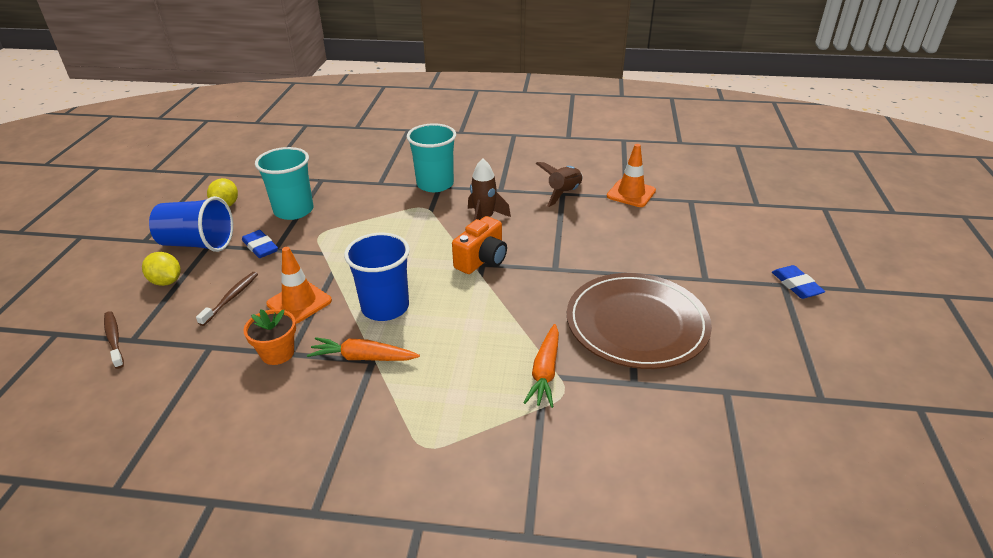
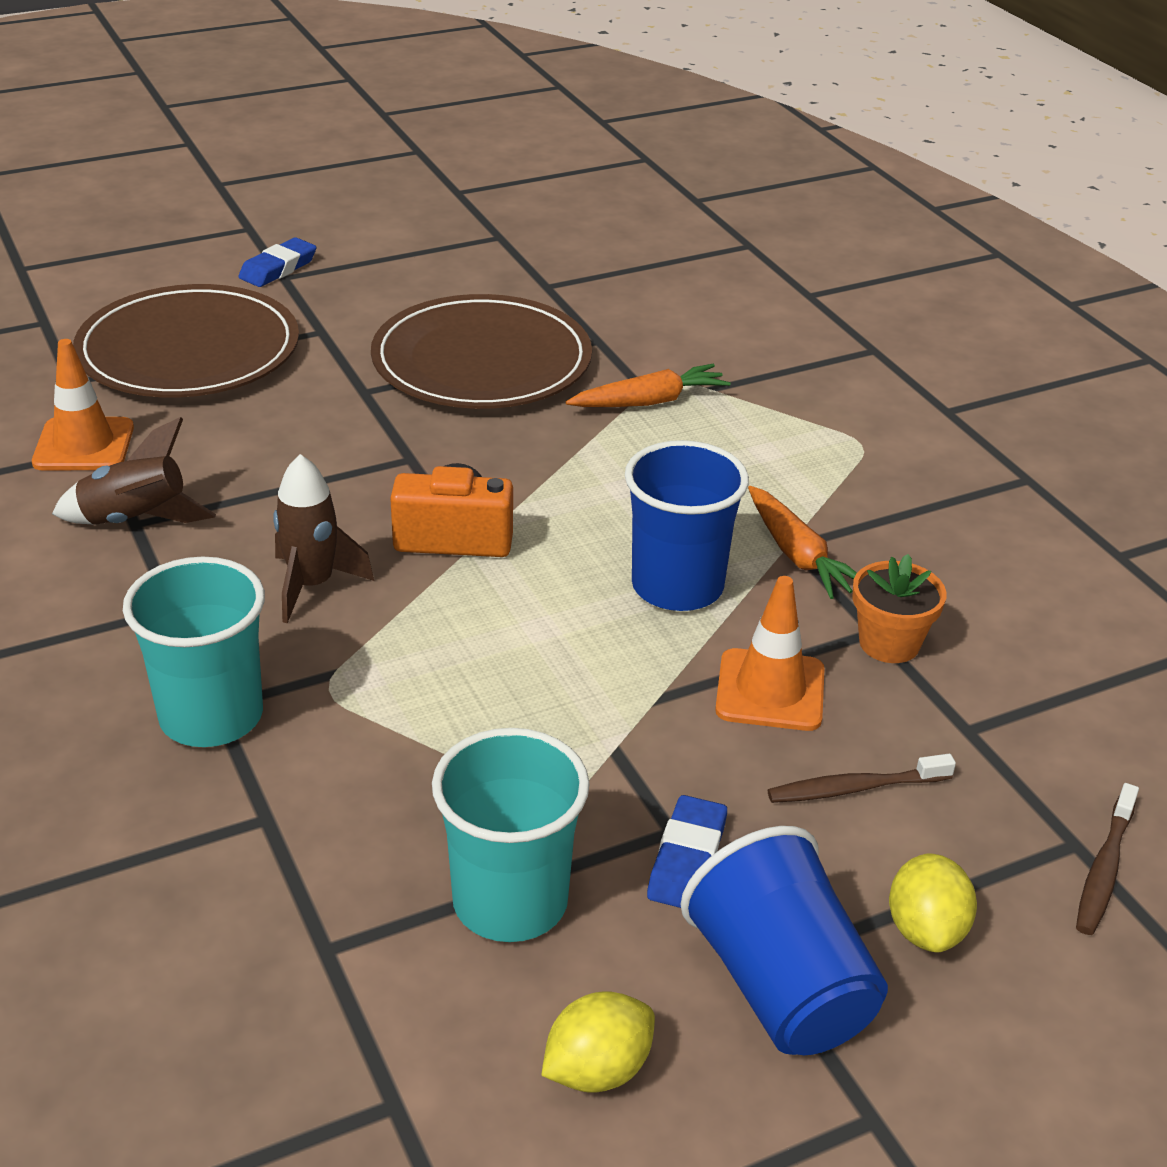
camera: 125 degrees left, 0 degrees up
(704, 234) = (189, 350): none -> brown plate

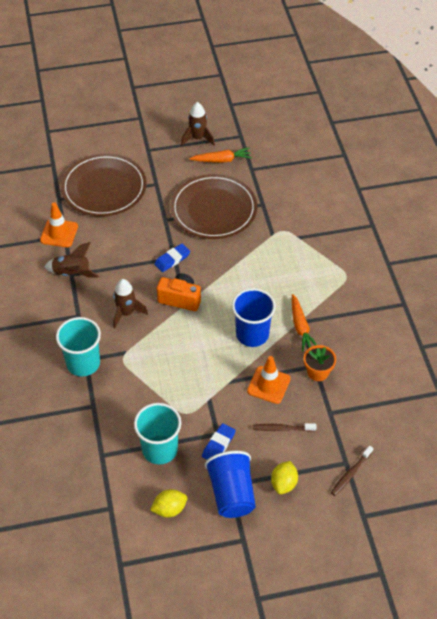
camera: 15 degrees right, 15 degrees up
(278, 268) = (146, 144): blue eraser -> blue eraser (172, 259)
(400, 248) = (198, 138): none -> brown rocket
(650, 401) = (272, 241): orange carrot -> orange carrot (222, 160)

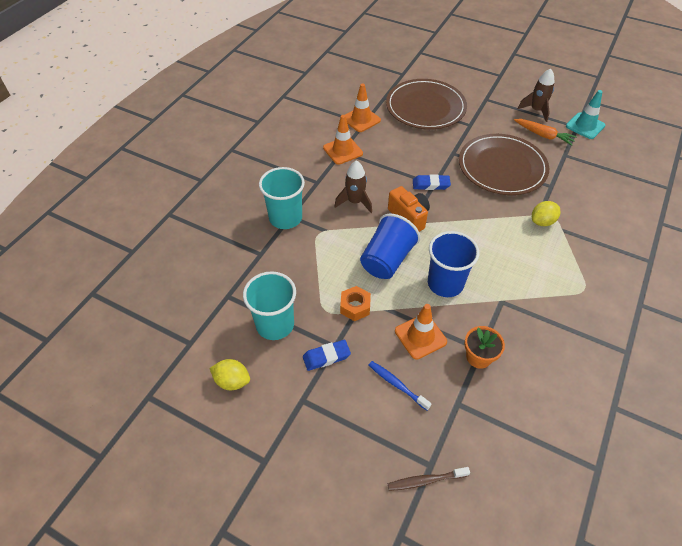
camera: 40 degrees right, 0 degrees up
(72, 273) = (343, 151): brown rocket -> orange traffic cone
(205, 396) = (355, 307): none -> orange nut
(232, 493) = (296, 409): blue cup -> blue cup (387, 260)
(246, 132) = (585, 126): none -> turquoise traffic cone
(282, 429) = (397, 385): brown toothbrush -> blue toothbrush
(284, 483) = (351, 437): yellow lemon -> yellow lemon (542, 222)
(301, 327) = (497, 306): orange carrot -> none

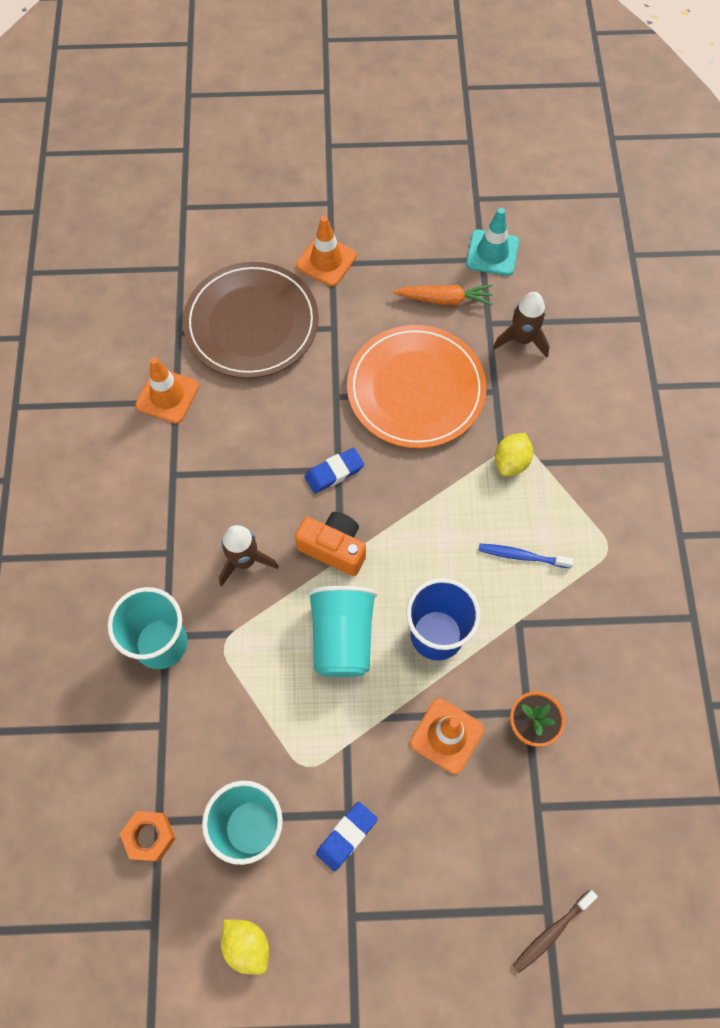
camera: 30 degrees left, 15 degrees up
(232, 381) = (247, 945): yellow lemon -> yellow lemon turned 60 degrees clockwise
(343, 151) = (174, 473): orange traffic cone -> orange traffic cone (326, 260)
(355, 307) = (341, 738): orange nut -> orange nut (150, 836)
(387, 260) = (342, 638): blue cup -> turquoise cup
(397, 385) = (454, 824): blue toothbrush -> blue toothbrush (522, 556)
(502, 167) = (416, 389): brown plate -> orange plate
(536, 110) = (413, 253): brown rocket -> brown rocket (522, 339)

